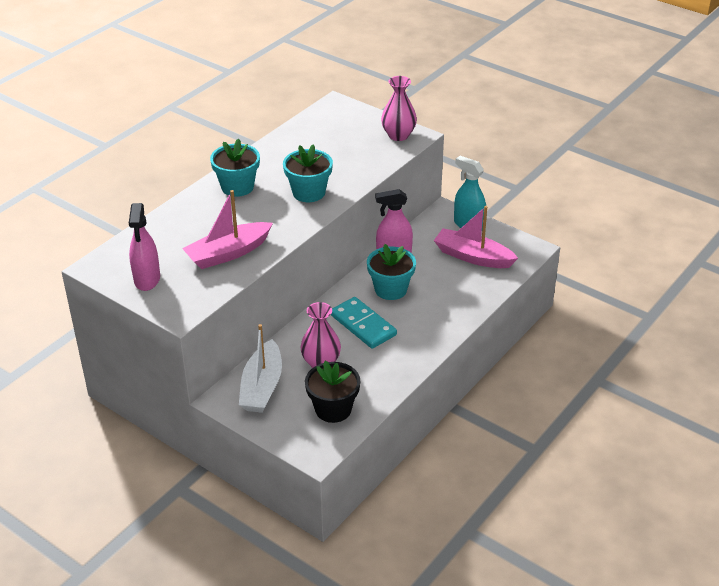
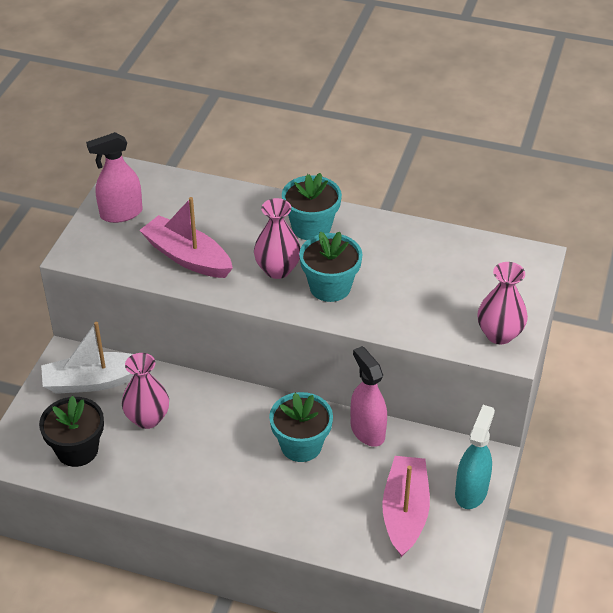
camera: 70 degrees right, 5 degrees up
(273, 212) = (277, 269): none -> pink vase
(363, 325) = (225, 437): turquoise domino -> none

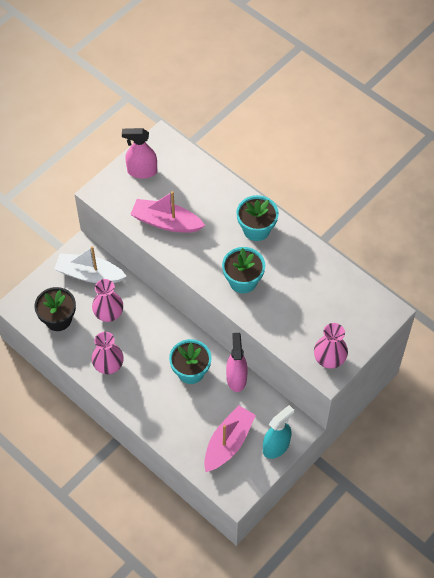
camera: 25 degrees right, 15 degrees up
(187, 257) = (166, 222): pink boat -> pink boat turned 45 degrees counterclockwise
(277, 269) = (217, 254): pink vase -> pink vase (108, 366)

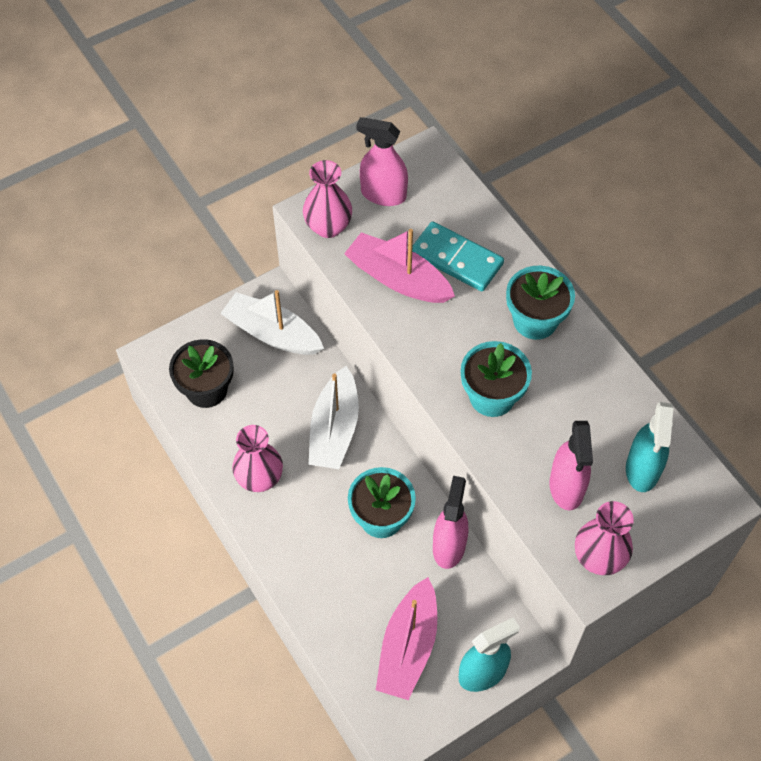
camera: 15 degrees right, 0 degrees up
(109, 314) = (283, 400): pink vase -> pink vase (328, 227)
(146, 325) = (334, 429): none -> white boat
(198, 202) = (456, 259): none -> turquoise domino
(228, 443) = (408, 647): pink boat -> pink boat turned 150 degrees clockwise
(300, 324) = (566, 487): none -> pink spray bottle
(341, 303) = (642, 469): none -> turquoise spray bottle

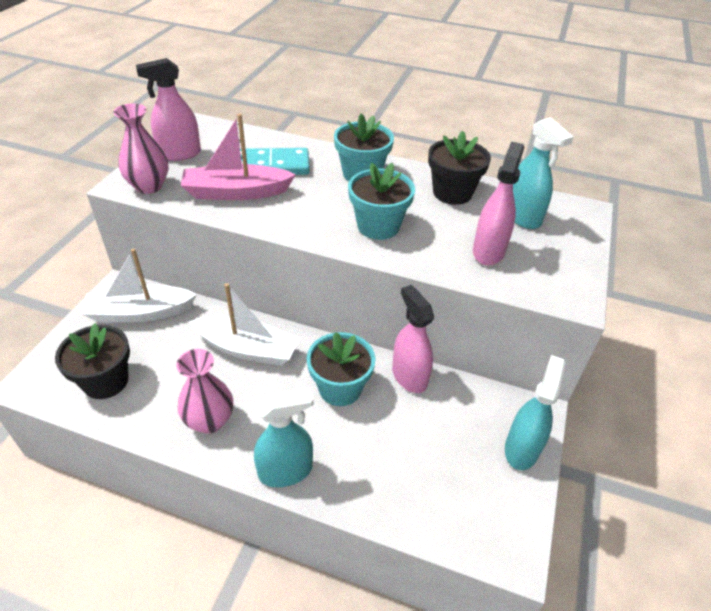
camera: 40 degrees left, 15 degrees down
(285, 560) = (286, 471): none -> turquoise spray bottle
(334, 429) = (248, 349): white boat -> white boat turned 45 degrees counterclockwise
(408, 647) = (450, 470): pink boat -> none
(566, 487) = (488, 251): pink spray bottle -> pink spray bottle turned 120 degrees counterclockwise
(599, 558) = (559, 280): pink vase -> none
(603, 398) = (452, 193): none -> black flower pot

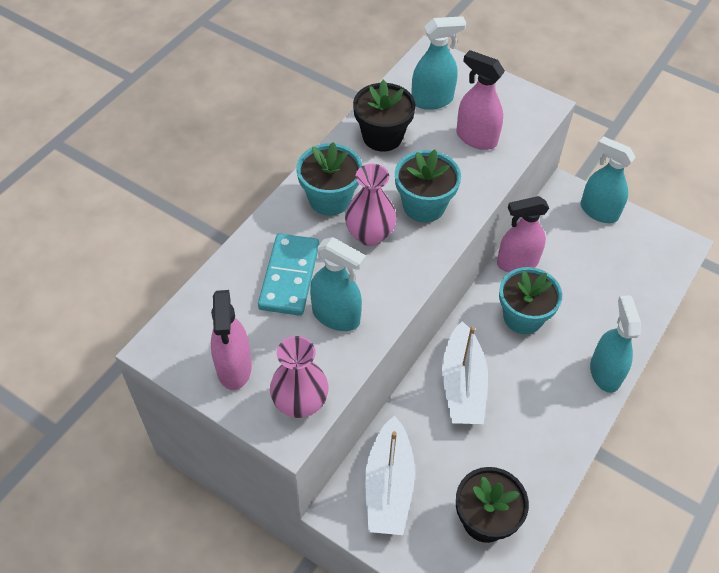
camera: 75 degrees left, 10 degrees up
(209, 421) = (546, 426): pink vase -> pink vase (370, 235)
(236, 192) = (336, 316): pink boat -> turquoise spray bottle
(248, 349) = (462, 385): white boat -> white boat turned 150 degrees clockwise

